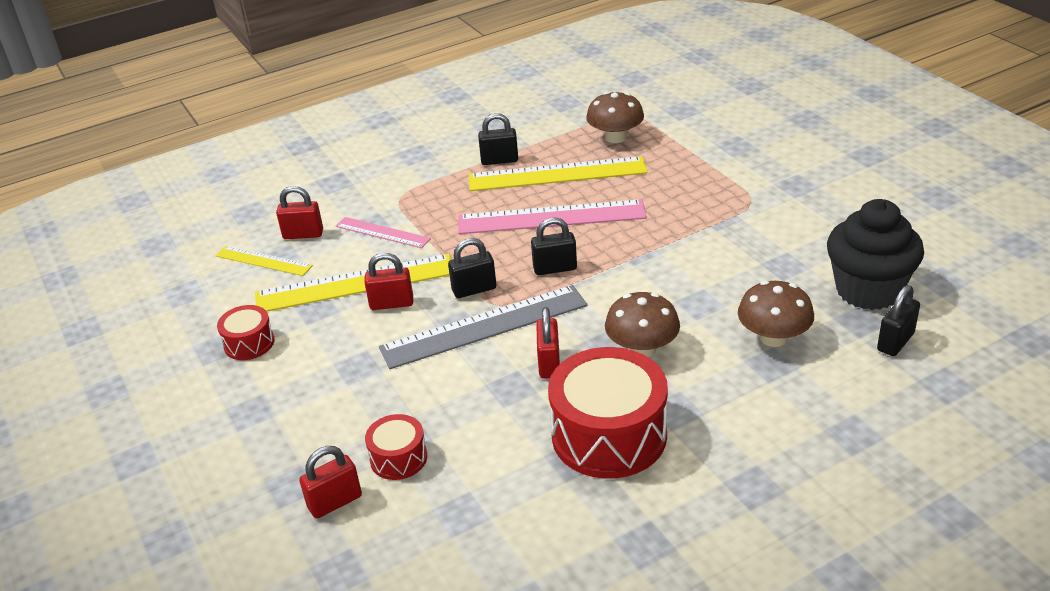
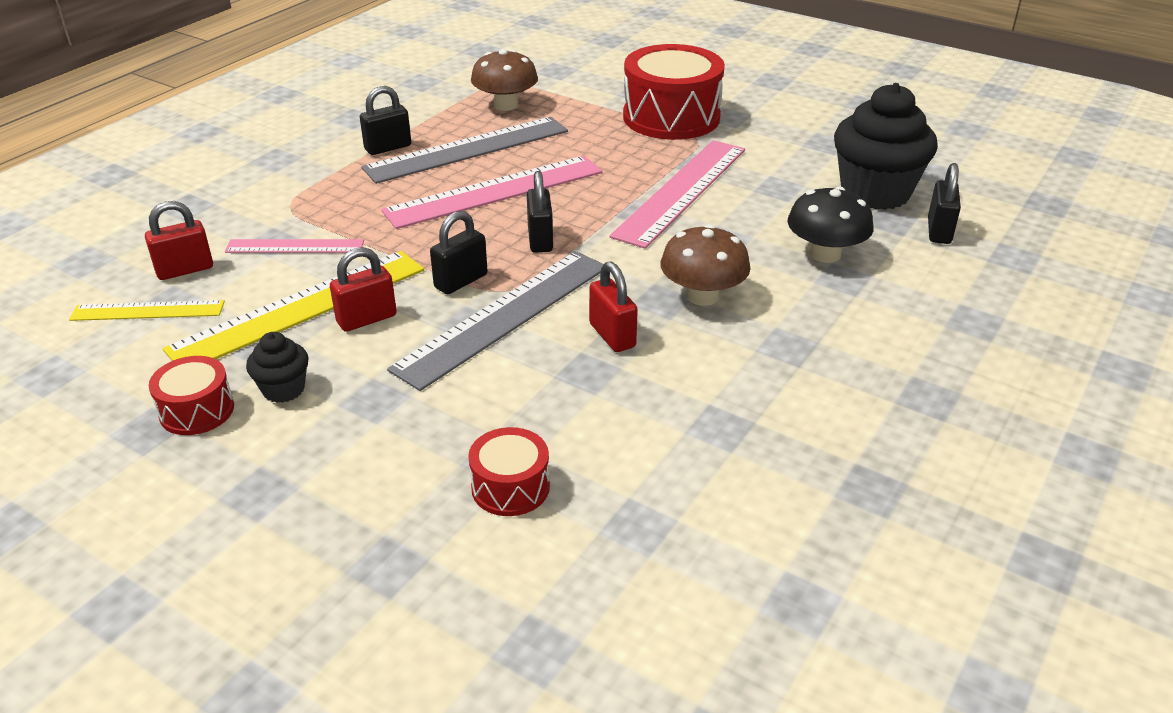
camera: 30 degrees left, 0 degrees up
(307, 343) = (283, 389): none -> black cupcake
(335, 502) = (465, 565): red padlock -> none
(555, 268) = (540, 240): black padlock -> black padlock turned 60 degrees counterclockwise
(557, 174) = (468, 149): yellow ruler -> grey ruler
(609, 435) = (739, 390): red drum -> red drum (671, 117)
(698, 250) = (681, 191): none -> pink ruler
(773, 338) = (825, 254): brown mushroom -> black mushroom

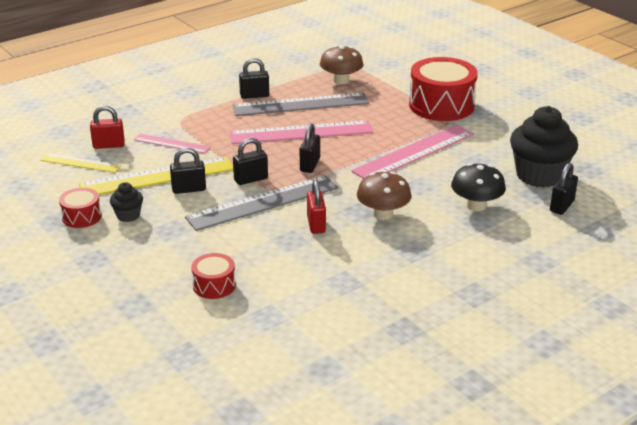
camera: 20 degrees right, 5 degrees down
(367, 319) = (189, 189): red padlock -> black padlock

